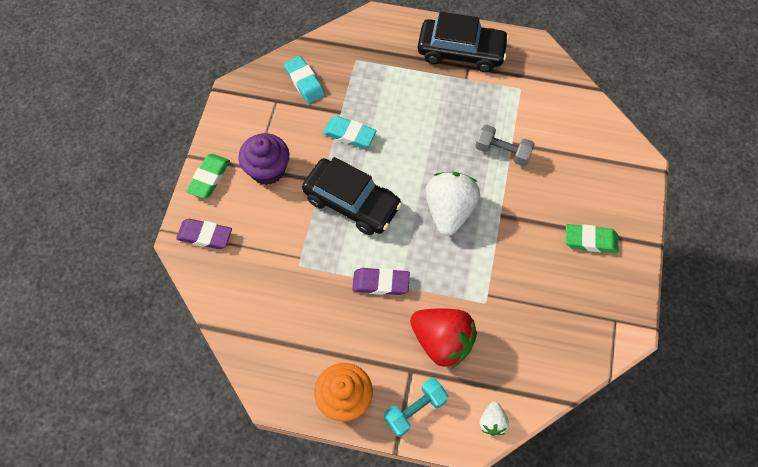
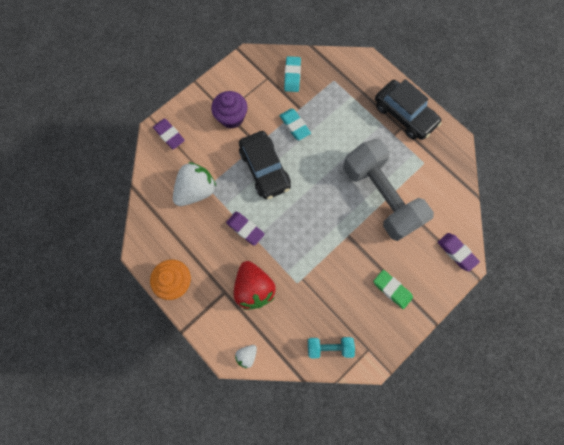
camera: 35 degrees right, 10 degrees up
(209, 178) = (196, 102): green eraser -> none
(415, 409) = (209, 316): turquoise dumbbell -> turquoise dumbbell (329, 346)
(449, 211) = (318, 212): white strawberry -> white strawberry (196, 190)
(502, 152) = (380, 196): grey dumbbell -> grey dumbbell, size x2.30
(623, 159) = (456, 252): none -> purple eraser

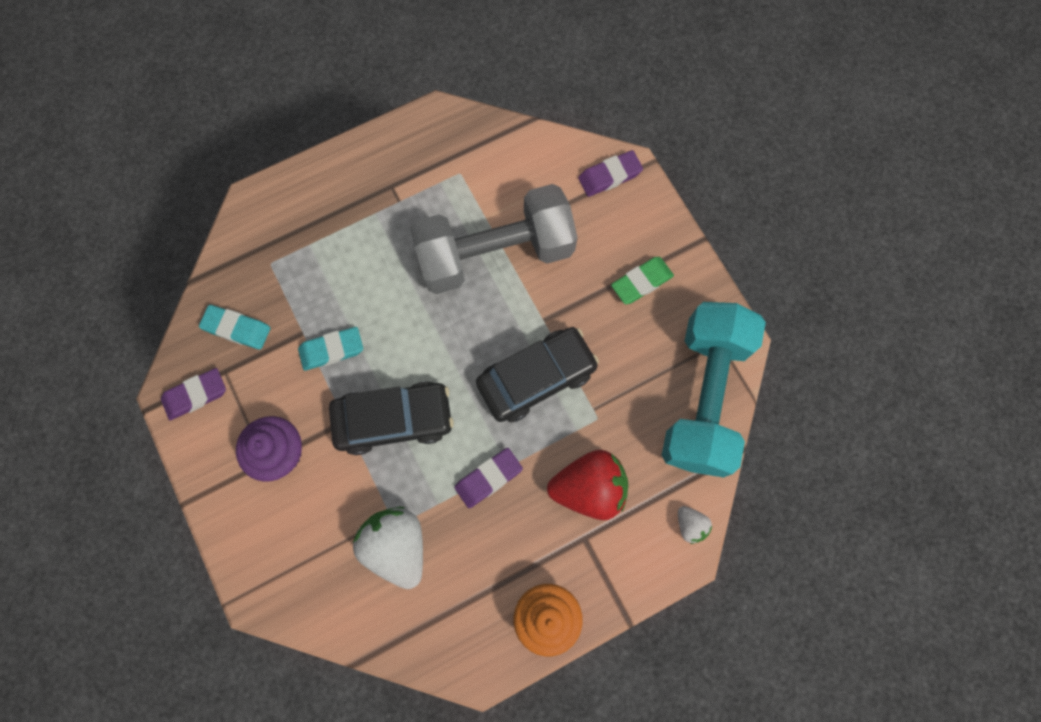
camera: 75 degrees left, 0 degrees up
(169, 135) = (275, 573): purple eraser -> purple eraser (195, 395)
(329, 346) = (703, 397): turquoise dumbbell -> turquoise dumbbell, size x2.30
(404, 115) = (371, 175): black car -> black car (536, 378)

